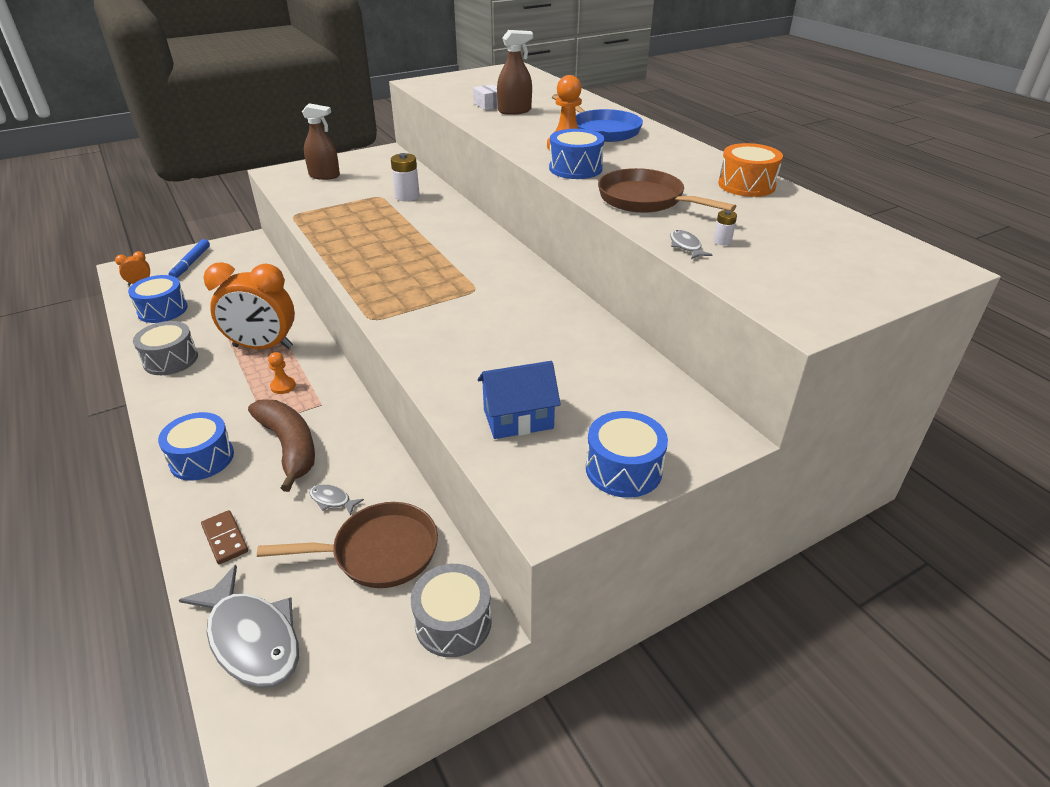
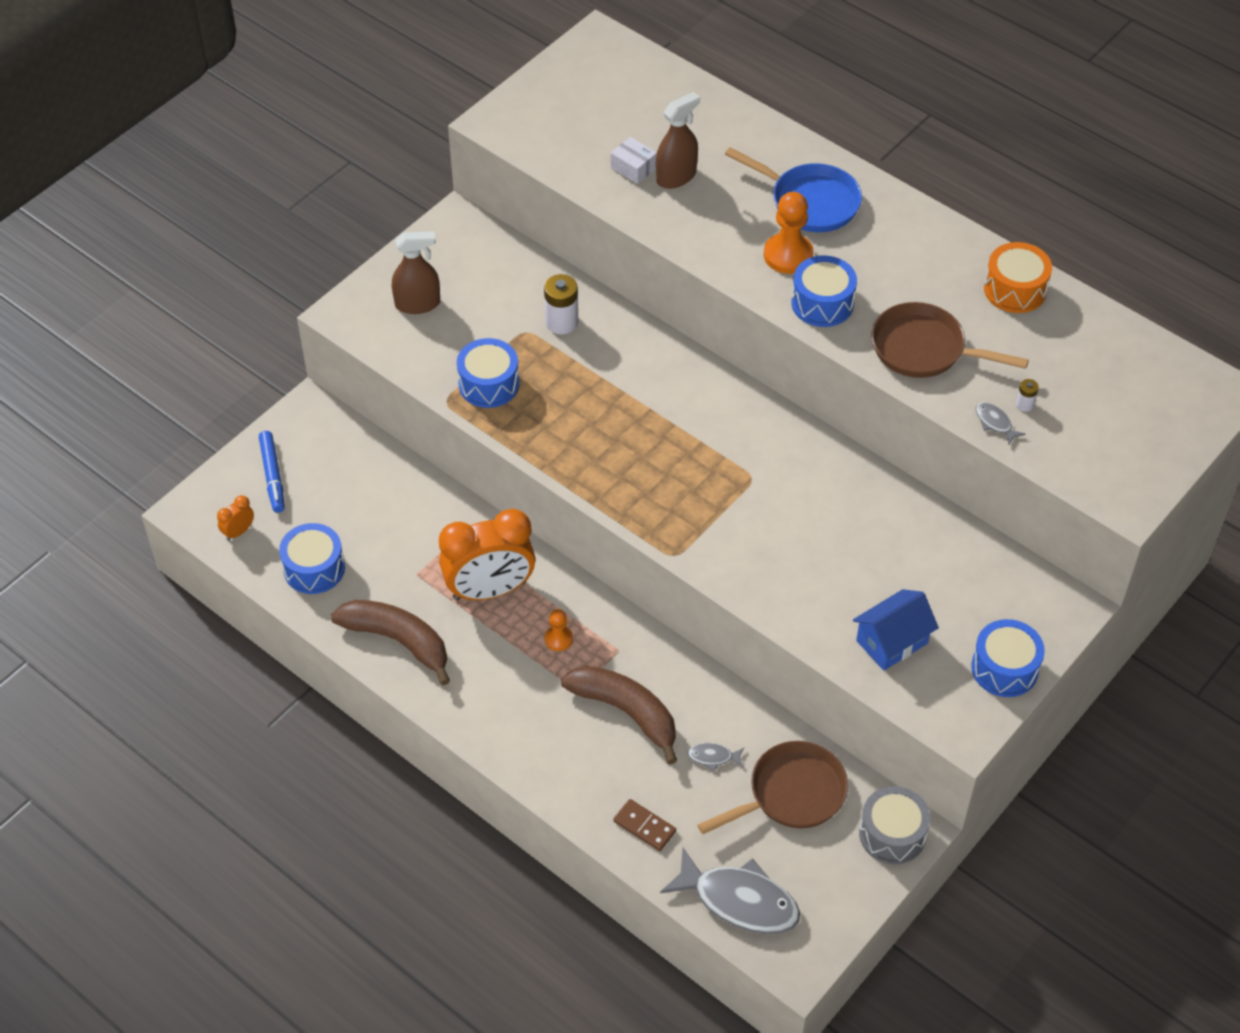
camera: 20 degrees left, 15 degrees up
(170, 359) = (398, 641): grey drum -> brown banana
(202, 458) = (549, 753): blue drum -> blue drum (489, 384)

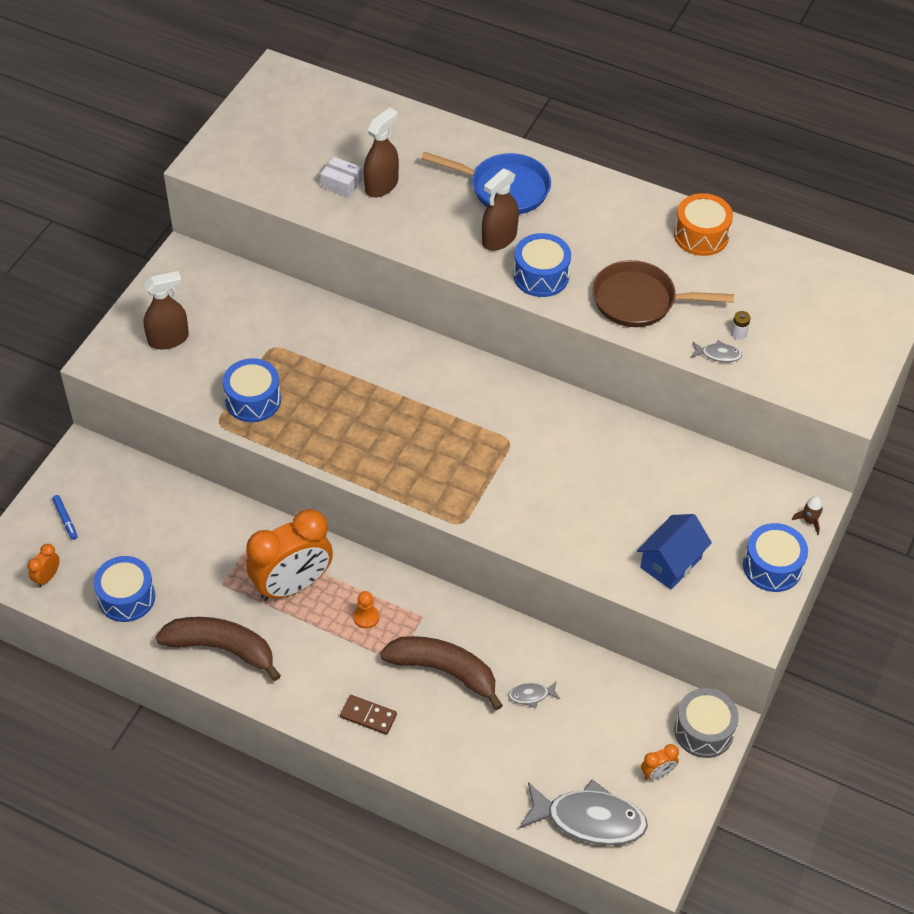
camera: 15 degrees left, 0 degrees up
(273, 475) = (65, 519): blue marker -> blue marker, size x0.61
(561, 322) = (303, 333): white battery -> none
(644, 826) = (488, 770): brown domino -> brown domino (368, 716)
(788, 255) = (499, 238): orange pawn -> brown spray bottle
(791, 794) = (608, 714): brown pan -> none
(828, 868) = (657, 773): none -> orange clock
(995, 423) = (718, 354): grey fish -> grey fish turned 150 degrees clockwise
(1061, 627) = (809, 521): none -> brown rocket

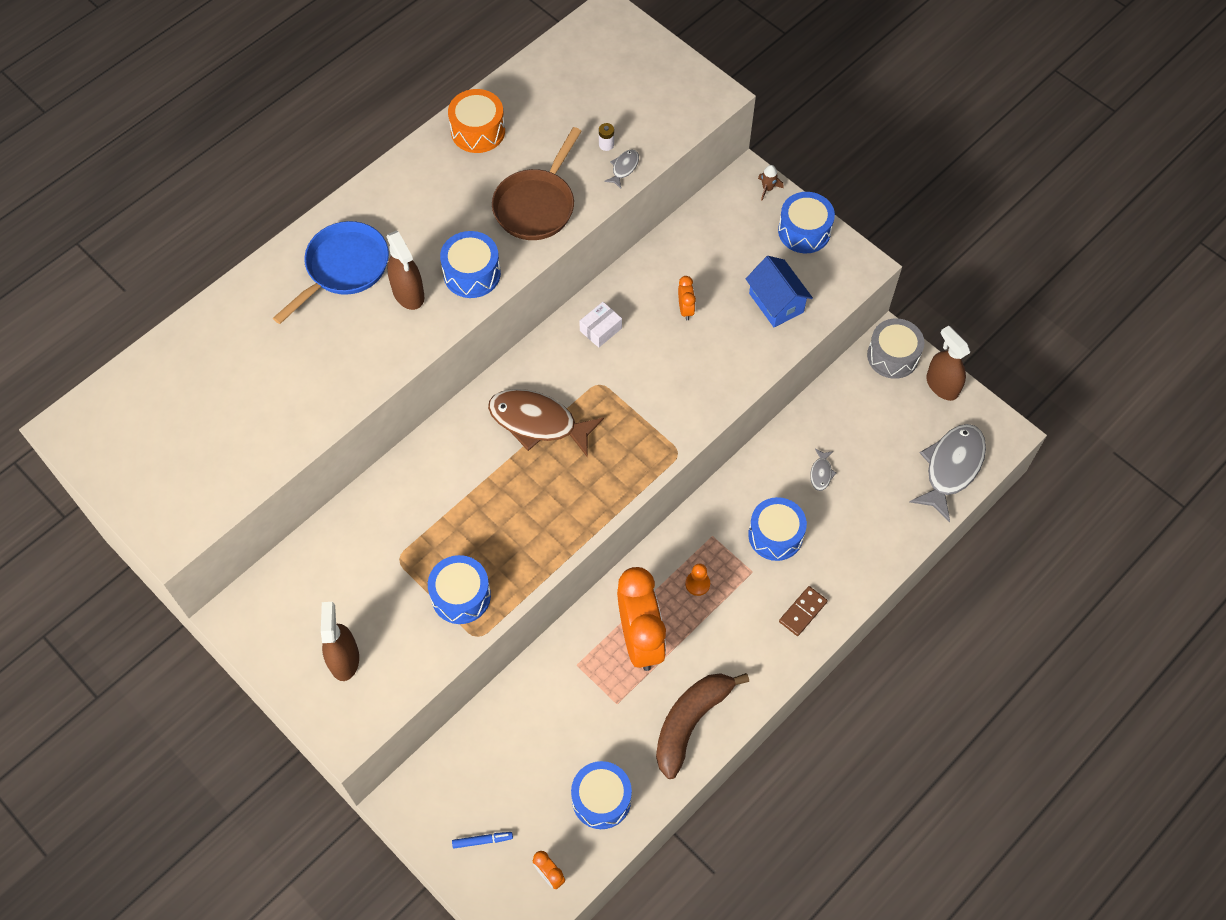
camera: 70 degrees left, 10 degrees up
(341, 184) = (266, 411): white box -> white box (600, 329)
(381, 185) = (287, 375): brown spray bottle -> brown spray bottle (942, 385)
(444, 671) = (775, 535): brown banana -> blue drum
(448, 406) = (538, 422): none -> brown fish
(657, 773) = (922, 403): orange clock -> orange clock (685, 309)

